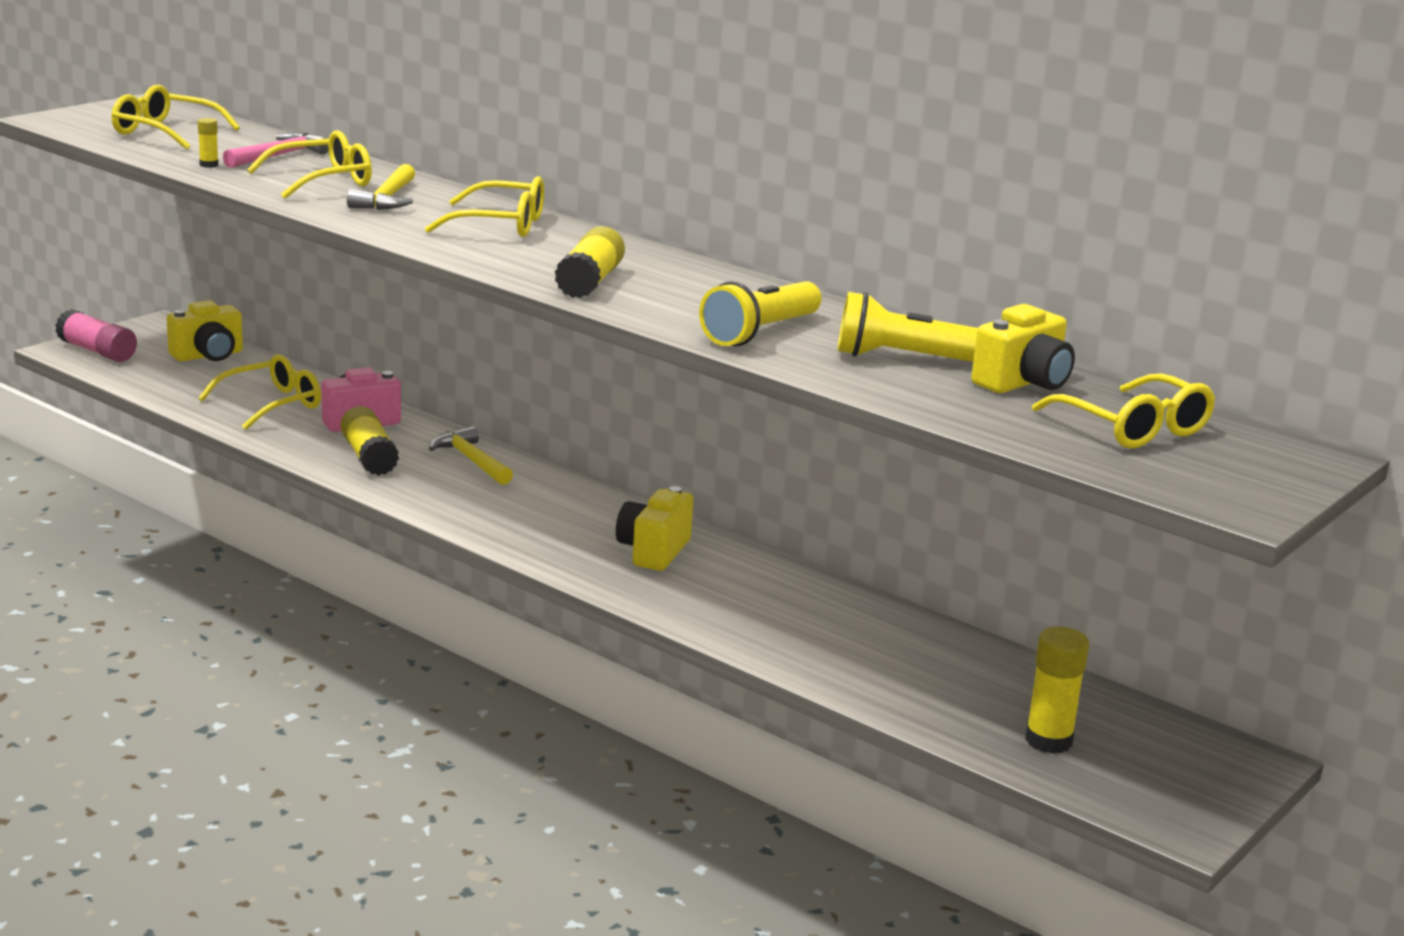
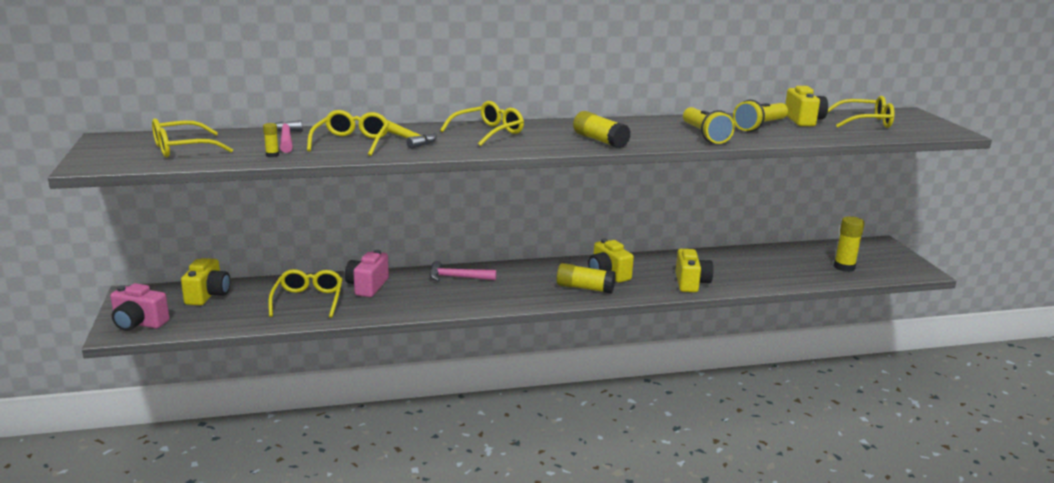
camera: 50 degrees left, 0 degrees up
(97, 351) = (139, 323): pink glue stick -> pink camera
(369, 457) = (416, 298): yellow glue stick -> yellow glue stick (585, 288)
(471, 460) = (457, 277): yellow hammer -> pink hammer
(730, 619) = (691, 283): none -> yellow camera

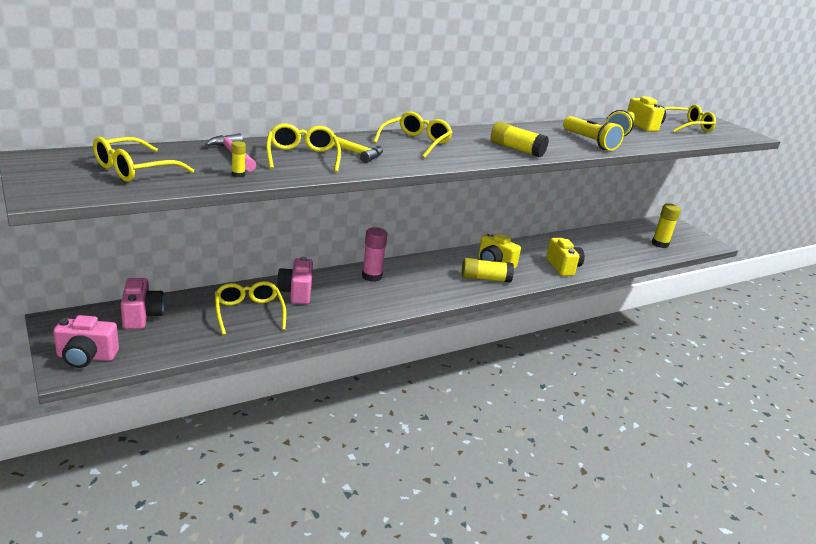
camera: 20 degrees left, 5 degrees up
(208, 295) = (142, 316): yellow camera -> pink camera
(457, 277) = (372, 276): pink hammer -> pink glue stick

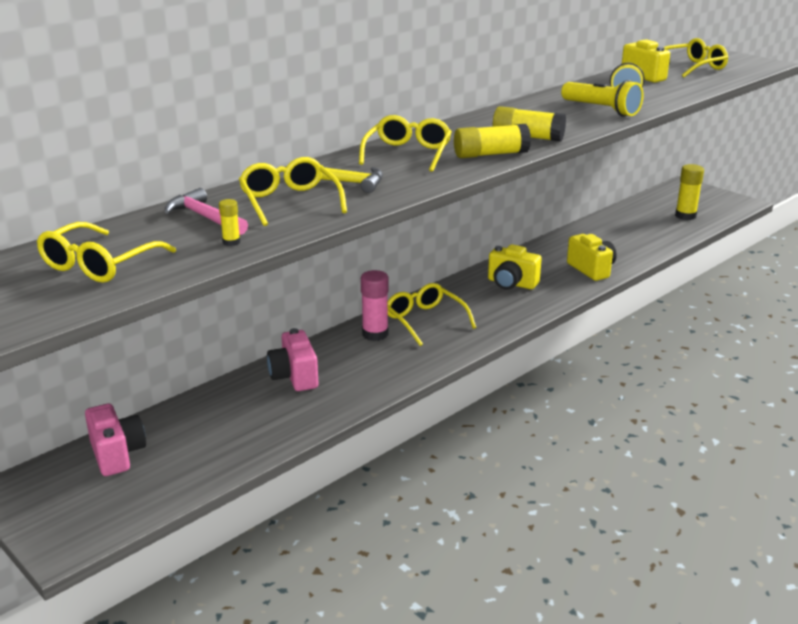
camera: 10 degrees left, 0 degrees up
(86, 357) = (76, 524): pink camera -> none
(249, 312) = (250, 416): yellow glasses -> yellow glasses (425, 320)
(485, 278) = (510, 305): yellow glue stick -> yellow glue stick (490, 154)

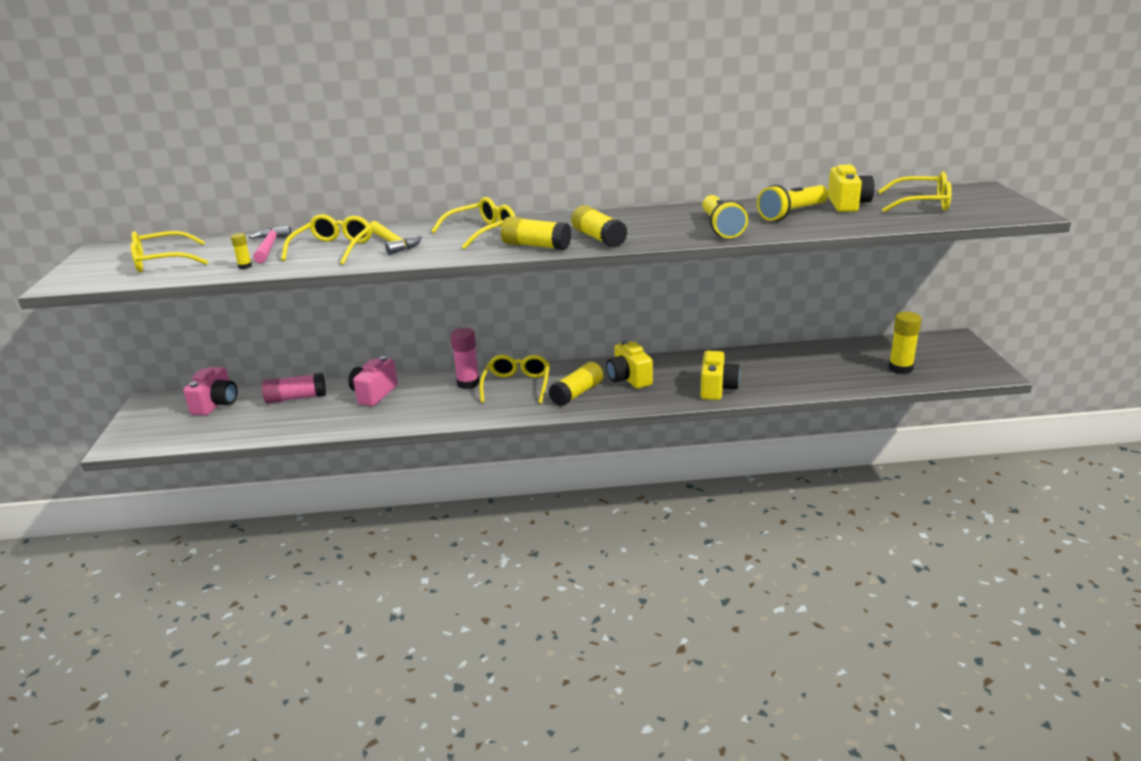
camera: 40 degrees right, 0 degrees up
(210, 412) = (296, 398): none -> pink glue stick
(490, 309) = (577, 393): none -> yellow glue stick

